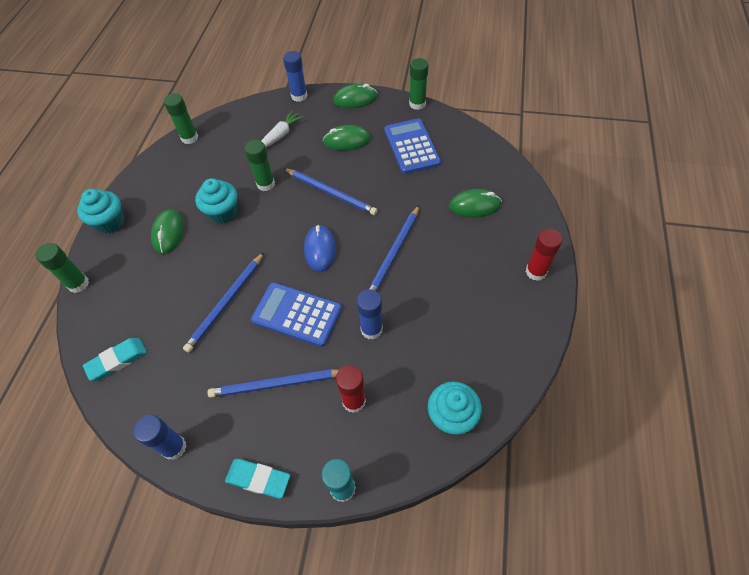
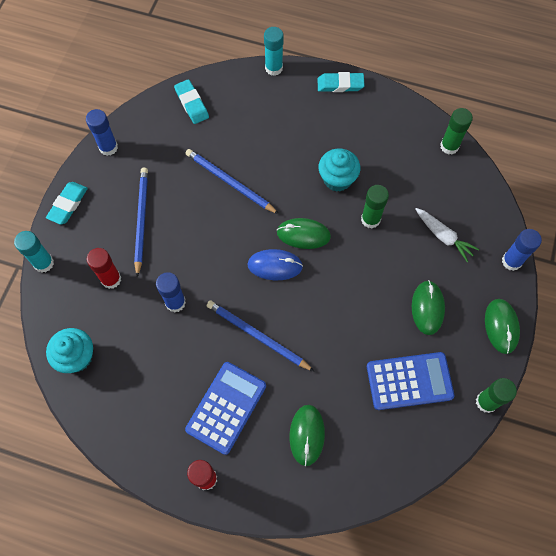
camera: 95 degrees right, 10 degrees up
(78, 284) = (273, 68): green glue stick -> turquoise glue stick
(110, 222) = (340, 84): turquoise cupcake -> turquoise eraser
(168, 233) = (319, 133): green mouse -> green mouse (303, 234)
(297, 314) = (205, 240): blue calculator -> blue calculator (226, 407)
(331, 193) = (348, 283): blue pencil -> none

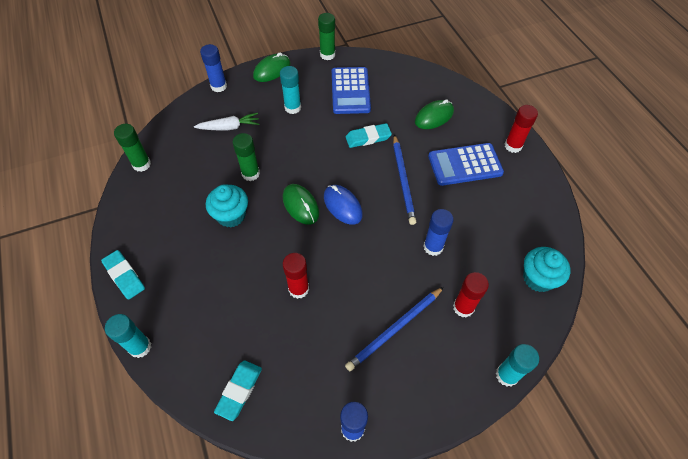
camera: 130 degrees left, 10 degrees down
(68, 204) = (440, 409): turquoise eraser -> turquoise eraser (368, 138)
(230, 182) = (298, 289): blue pencil -> red glue stick
(409, 381) = (350, 91): blue calculator -> blue calculator turned 135 degrees counterclockwise
(427, 308) = (292, 108): green mouse -> turquoise glue stick
(443, 236) = (229, 127): white carrot -> white carrot turned 75 degrees clockwise

